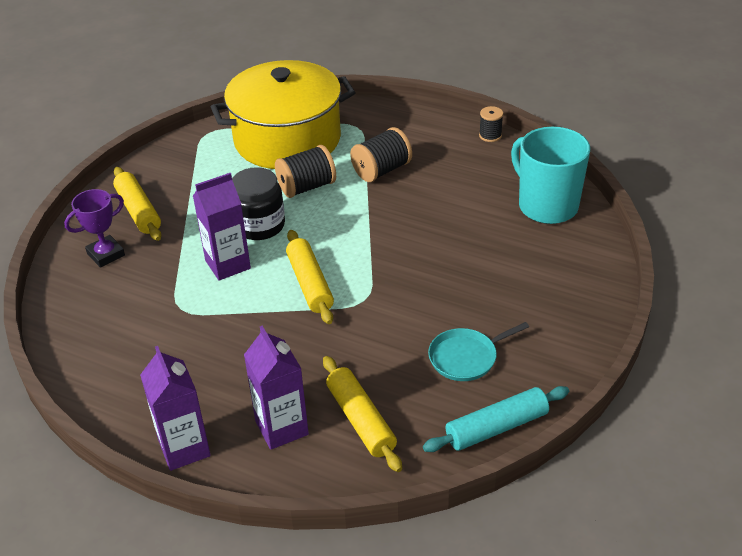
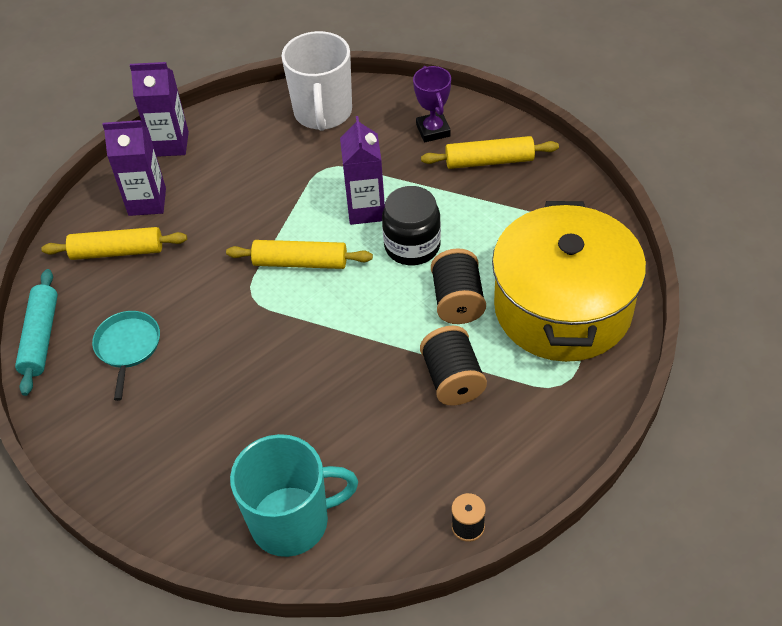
camera: 115 degrees right, 10 degrees up
(98, 338) = (323, 113): none -> white mug

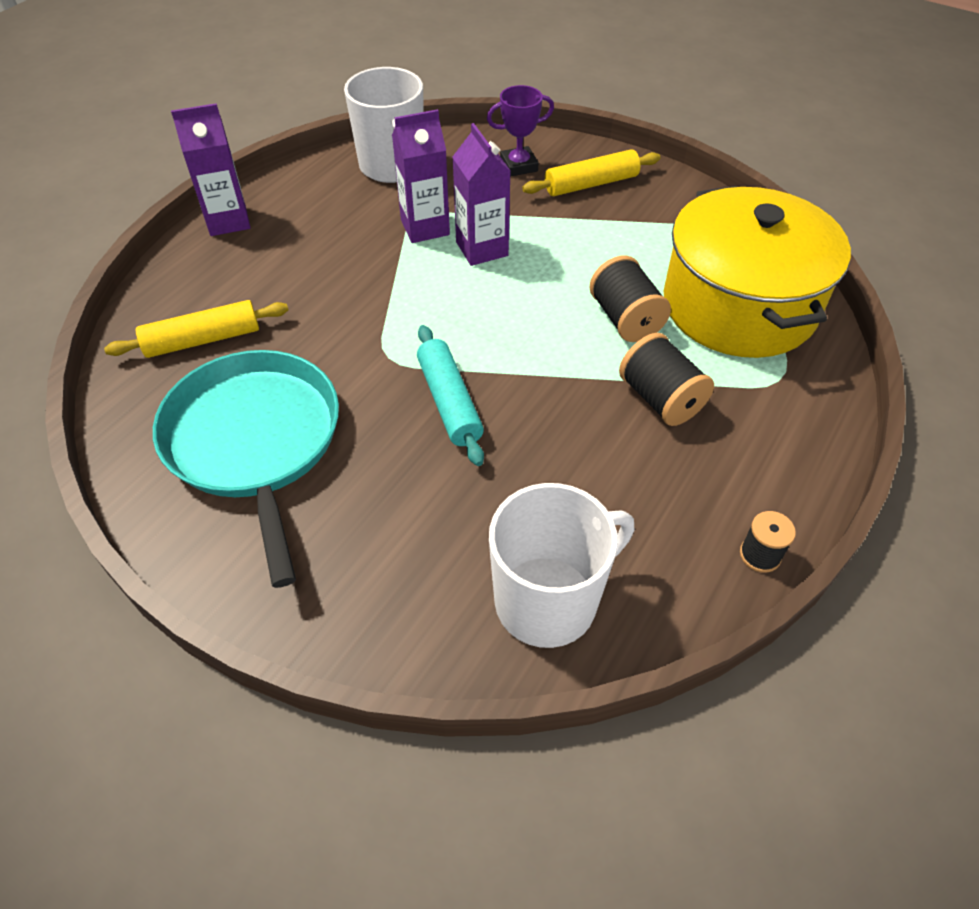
camera: 20 degrees left, 0 degrees up
(41, 337) = (134, 454): turquoise rolling pin -> turquoise rolling pin (449, 402)
(128, 347) = (255, 442): turquoise pan -> turquoise pan, size x2.09
(147, 202) = (221, 282): purple carton -> purple carton (425, 227)
(292, 521) = (548, 601): turquoise mug -> white mug
(300, 262) = (431, 312): yellow rolling pin -> none
(412, 246) = (549, 275): black jar -> none
(433, 130) = (518, 166): purple trophy -> purple trophy turned 75 degrees counterclockwise

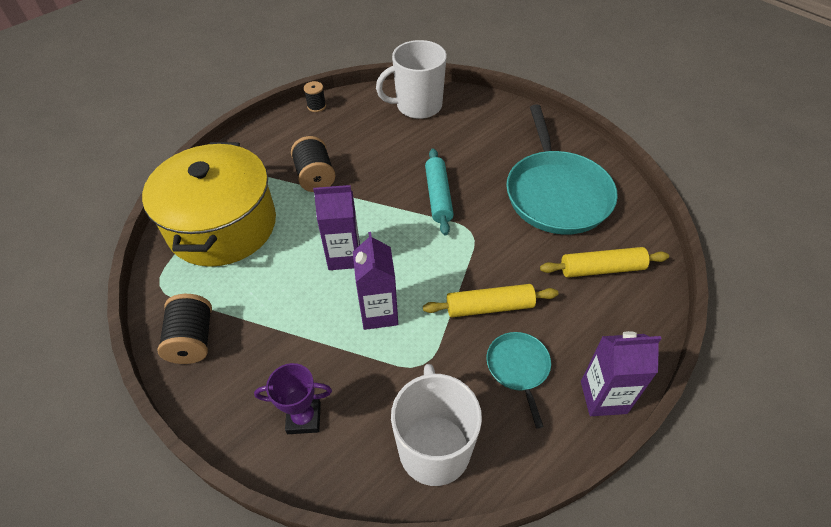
camera: 165 degrees left, 0 degrees up
(316, 228) = (518, 368): none -> turquoise pan
(425, 227) = (420, 348): purple carton -> purple carton (344, 256)
(591, 184) = (249, 373): yellow rolling pin -> yellow rolling pin (489, 307)
(625, 319) = (304, 230): black spool -> black spool (193, 340)

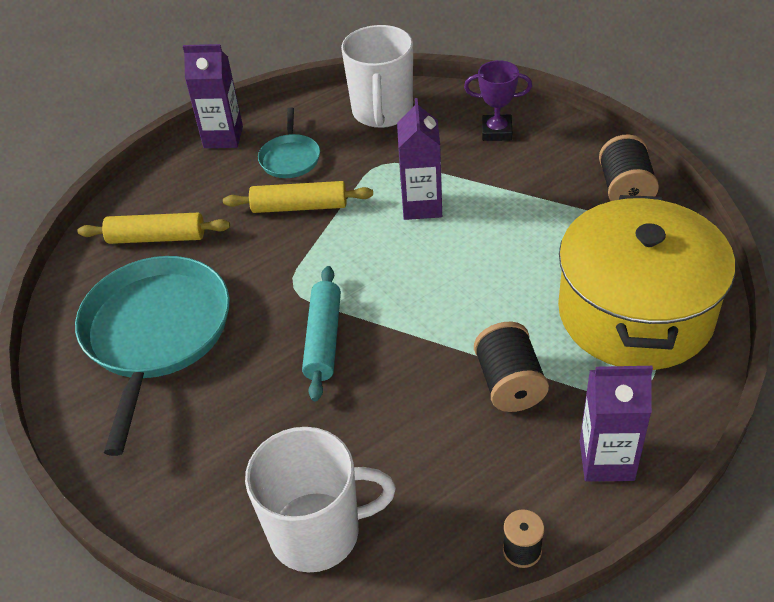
camera: 170 degrees left, 5 degrees down
(344, 256) = (461, 265): purple carton -> purple carton (606, 460)

